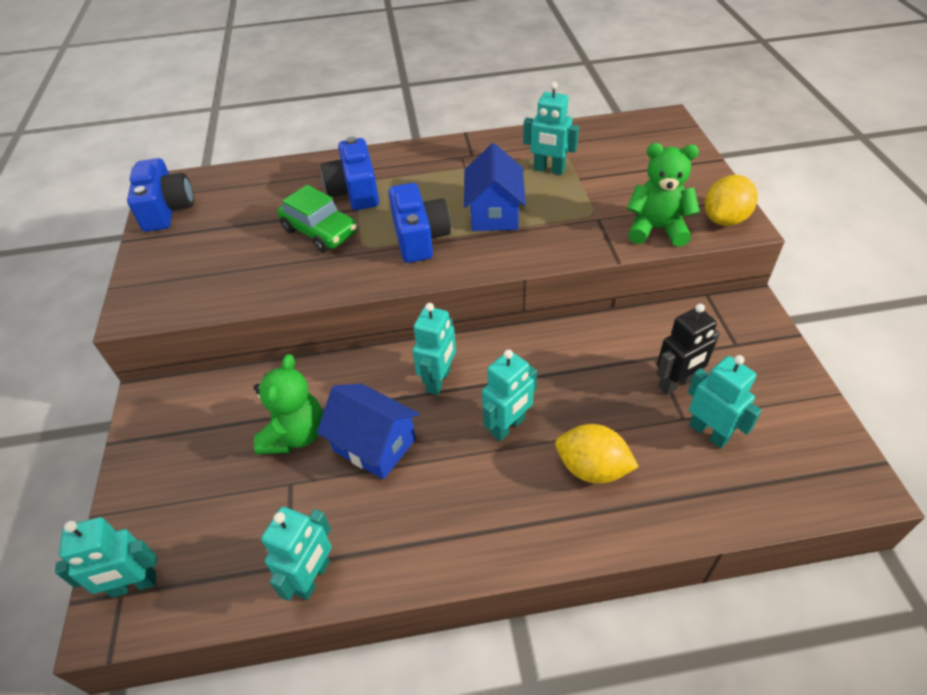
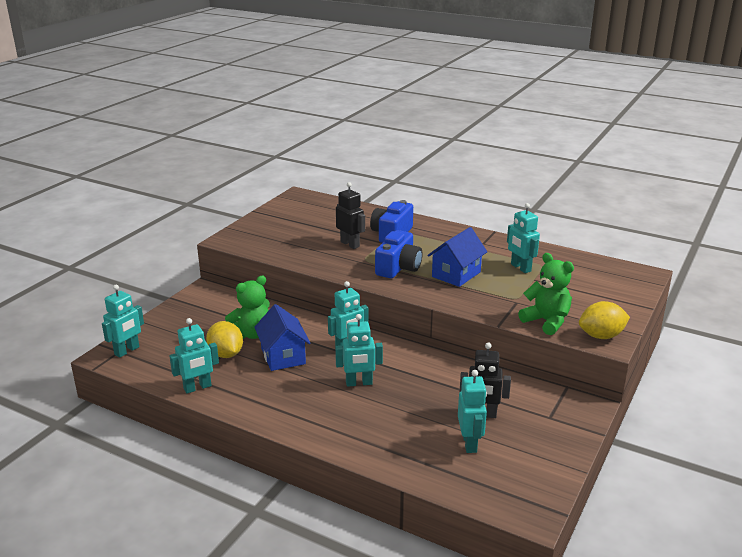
camera: 35 degrees right, 20 degrees down
(134, 585) = (127, 351): turquoise robot -> turquoise robot turned 75 degrees counterclockwise
(167, 209) = (288, 206): blue camera -> none
(320, 231) = (350, 244): green car -> black robot
(592, 468) = (380, 422): yellow lemon -> yellow lemon (226, 354)

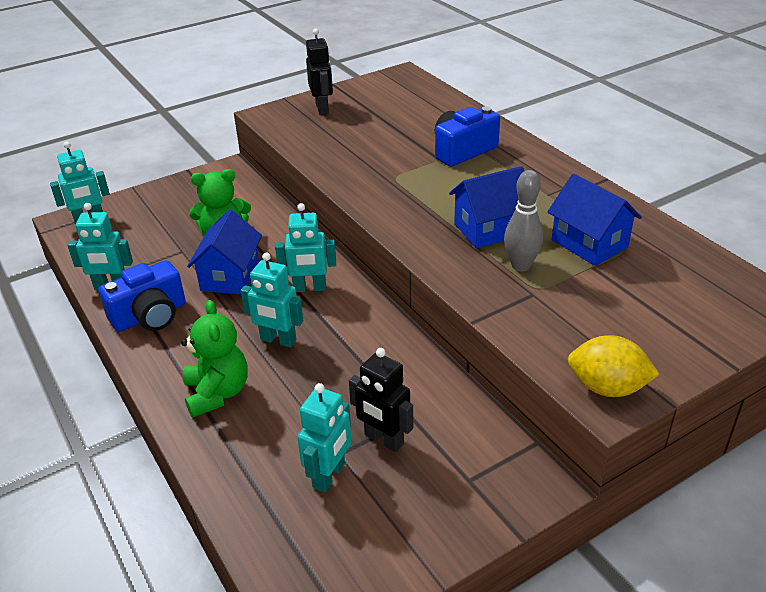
camera: 30 degrees right, 10 degrees up
(226, 354) = (176, 255): yellow lemon -> none
(350, 244) = (398, 152): black robot -> black robot (322, 108)
(398, 268) = (425, 200): blue camera -> blue camera (150, 316)
(494, 289) = (520, 265): none -> grey bowling pin
(520, 268) = (589, 244): turquoise robot -> blue house
(546, 321) = (546, 337): green teddy bear -> green teddy bear (217, 393)

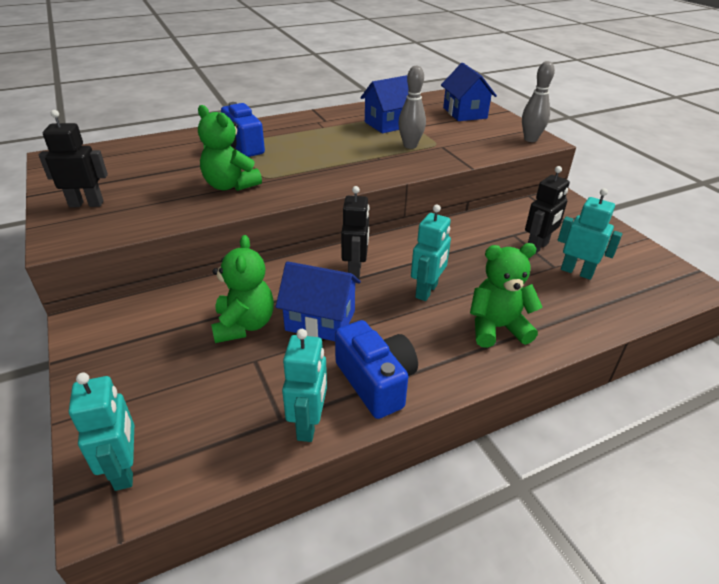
camera: 85 degrees left, 0 degrees up
(309, 288) = (355, 270): turquoise robot -> black robot
(371, 162) = (230, 185): none -> green teddy bear
(490, 229) = (362, 150): blue house -> blue house (465, 113)
(607, 388) = (530, 139): yellow lemon -> grey bowling pin

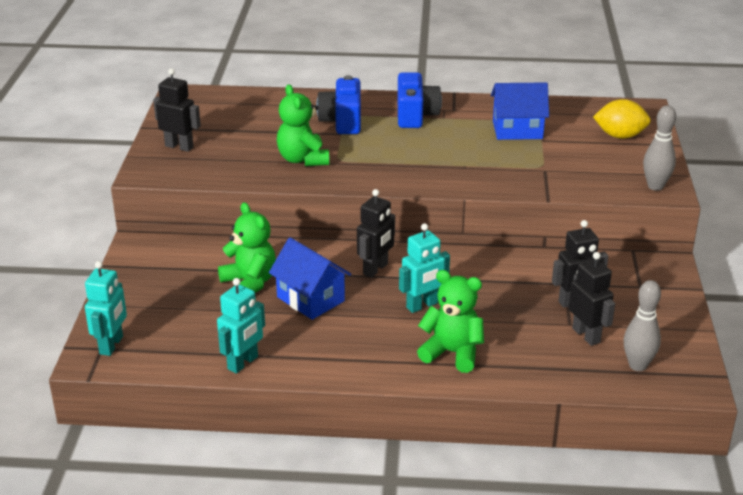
camera: 30 degrees right, 5 degrees down
(244, 325) = (250, 283): green teddy bear -> green teddy bear turned 60 degrees counterclockwise
(376, 382) = (314, 355): blue camera -> blue camera (415, 115)
(410, 146) = (511, 161): grey bowling pin -> grey bowling pin (637, 365)
(465, 113) = (620, 136): blue house -> yellow lemon
(576, 272) = (586, 335): turquoise robot -> black robot

